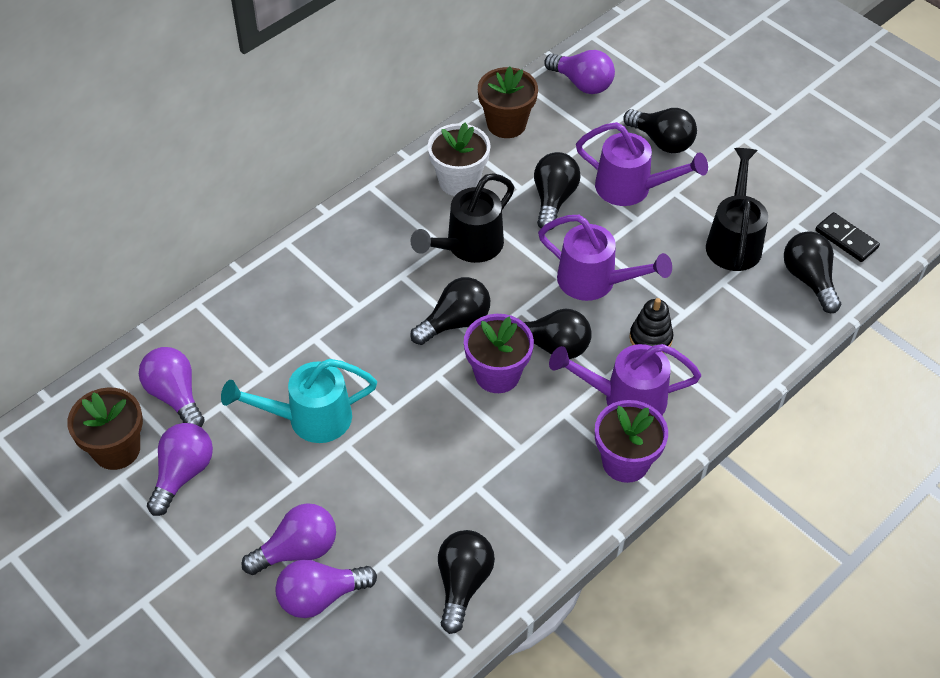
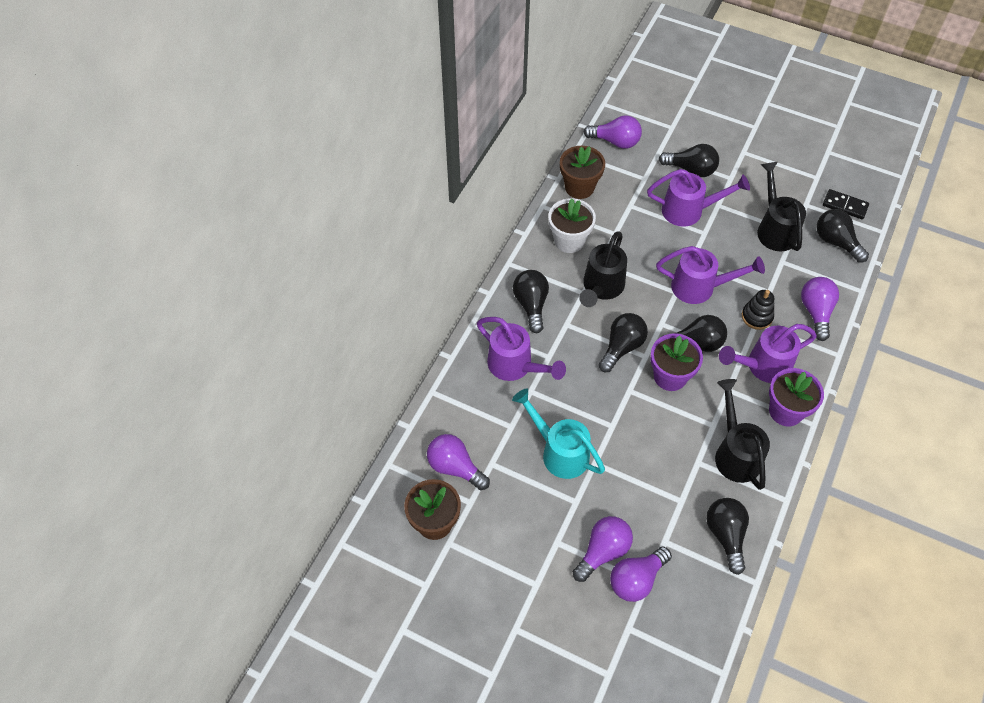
camera: 20 degrees left, 5 degrees up
(183, 474) = (492, 524): purple light bulb -> purple light bulb (816, 312)
(310, 418) = (560, 452): turquoise watering can -> turquoise watering can turned 75 degrees clockwise
(311, 304) = (515, 366): none -> purple watering can
(530, 491) = (735, 453): none -> black watering can
(553, 199) = (641, 235): black light bulb -> black light bulb (531, 305)

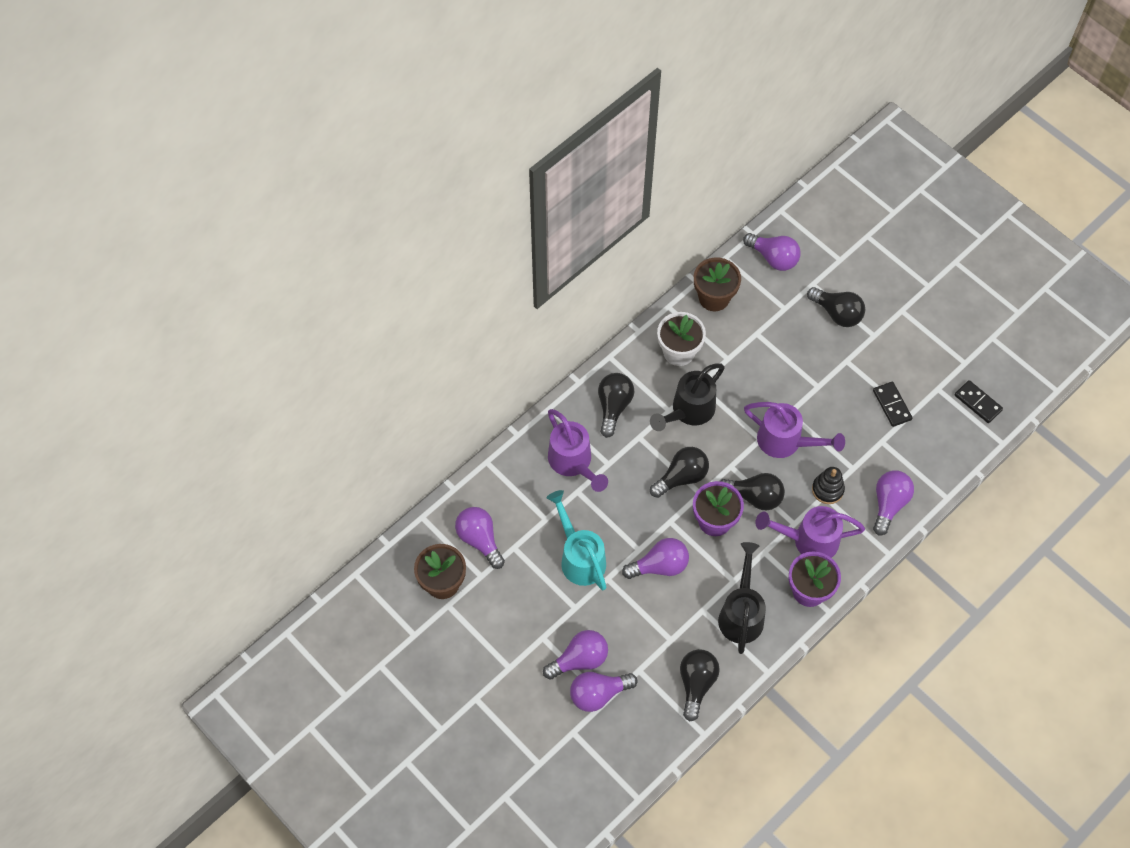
camera: 20 degrees right, 5 degrees up
(639, 434) = (659, 566): none -> purple light bulb
(688, 211) = (813, 358): purple watering can -> none
(775, 229) = (892, 405): black watering can -> black domino
(836, 242) = (947, 438): black light bulb -> none

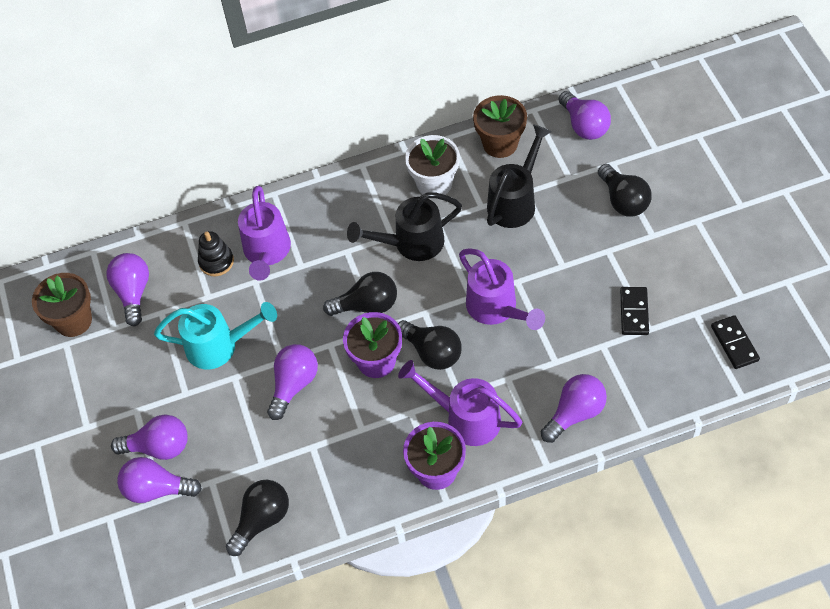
camera: 30 degrees right, 5 degrees down
(580, 557) = (219, 346): turquoise watering can -> turquoise watering can turned 90 degrees clockwise
(613, 407) = (338, 213): black light bulb -> none
(659, 566) = (294, 385): purple light bulb -> purple light bulb turned 75 degrees counterclockwise
(741, 614) = (350, 466): black watering can -> black watering can (515, 201)
(827, 490) = (515, 373): black stacking toy -> black stacking toy (216, 262)

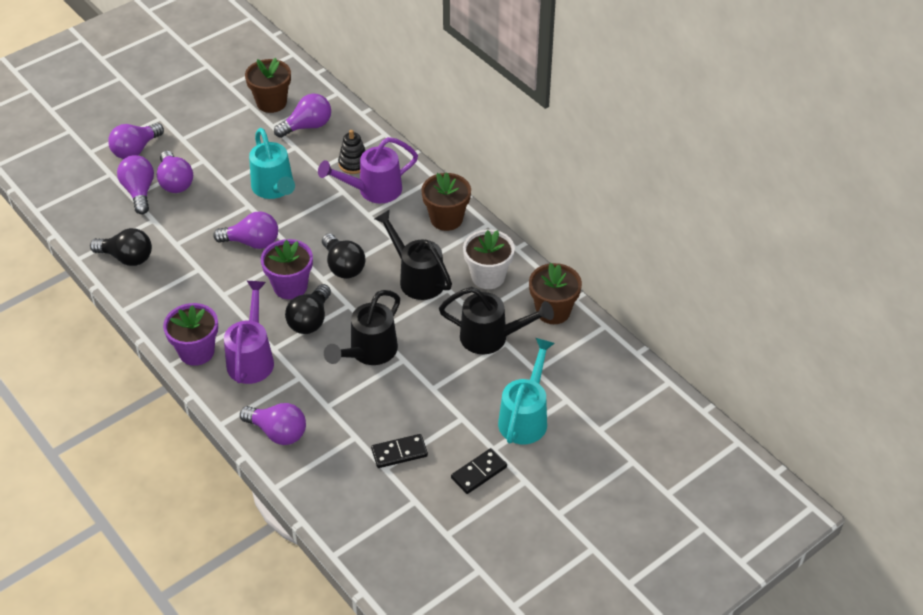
camera: 65 degrees right, 10 degrees down
(339, 198) = (446, 219): none -> brown flower pot
(496, 309) = (369, 352): purple watering can -> black watering can
(584, 125) = (603, 368): purple light bulb -> purple light bulb (136, 150)
(623, 200) = (525, 417): black light bulb -> turquoise watering can
(734, 343) = (390, 539): black domino -> black domino (479, 473)

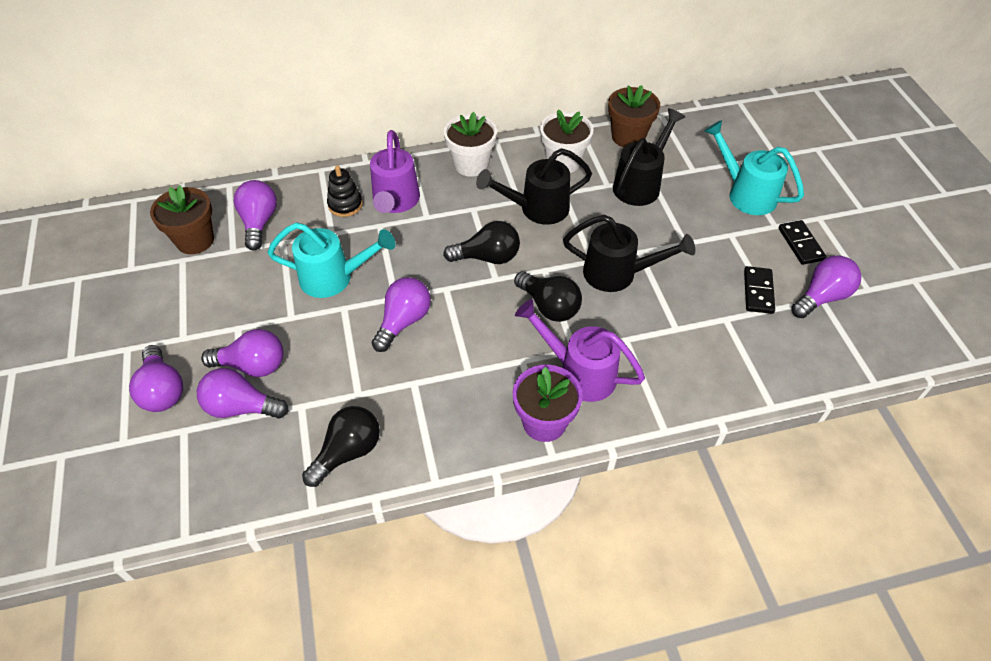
camera: 65 degrees left, 5 degrees up
(278, 432) = (696, 381): purple light bulb -> purple light bulb (822, 297)
(290, 286) = (491, 308): purple flower pot -> none
(369, 352) = (617, 274): black watering can -> black watering can turned 45 degrees counterclockwise
(446, 219) = (471, 165): brown flower pot -> white flower pot

